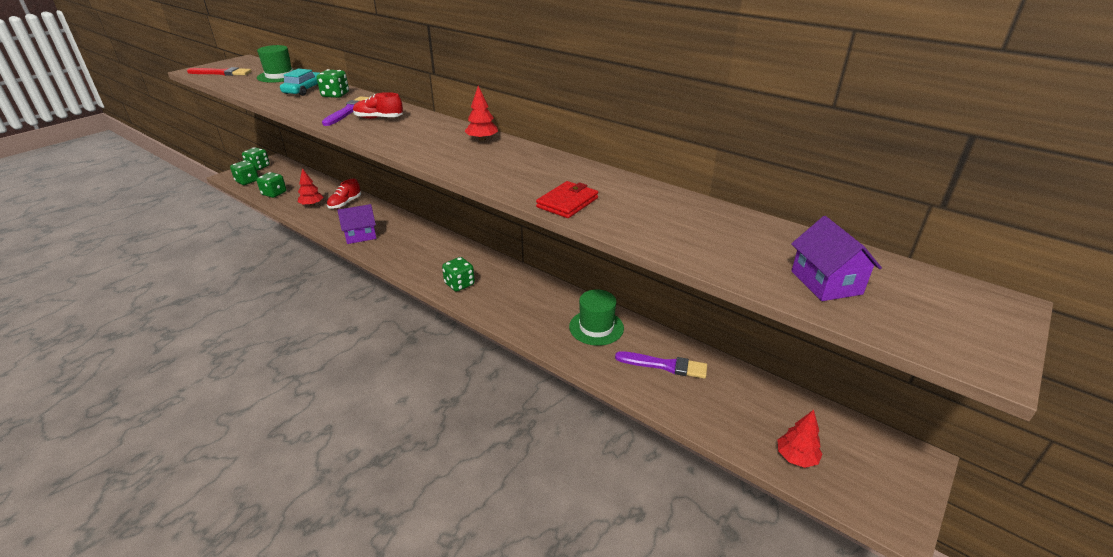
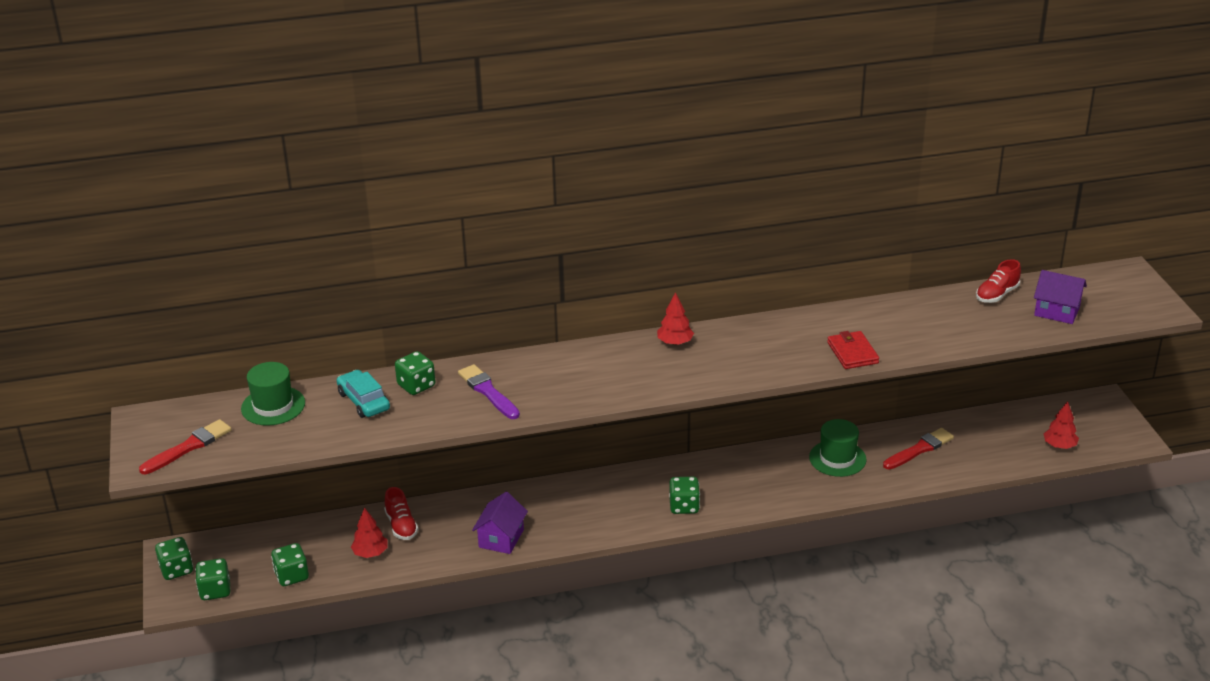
camera: 50 degrees left, 0 degrees up
(378, 118) = (537, 380): red shoe -> red shoe (997, 295)
(664, 365) = (919, 449): purple brush -> red brush

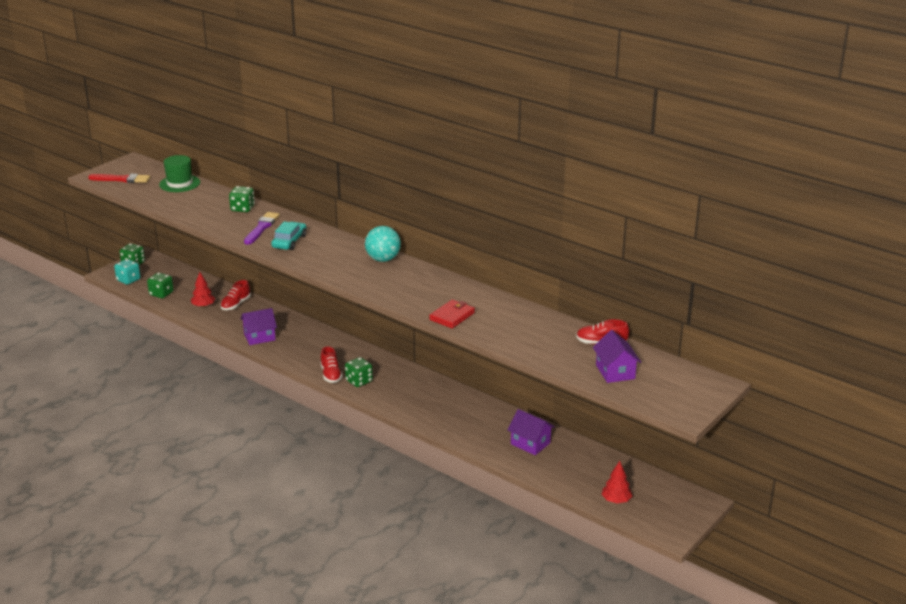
camera: 50 degrees right, 5 degrees down
(215, 591) = (128, 280): green dice -> turquoise dice
(364, 401) = (211, 202): turquoise car -> turquoise car (289, 241)
(647, 520) = (331, 374): none -> red shoe
(675, 342) = (383, 259): red tree -> turquoise ball
(837, 458) = (478, 416): green hat -> none
(919, 449) = (530, 443): red brush -> purple house

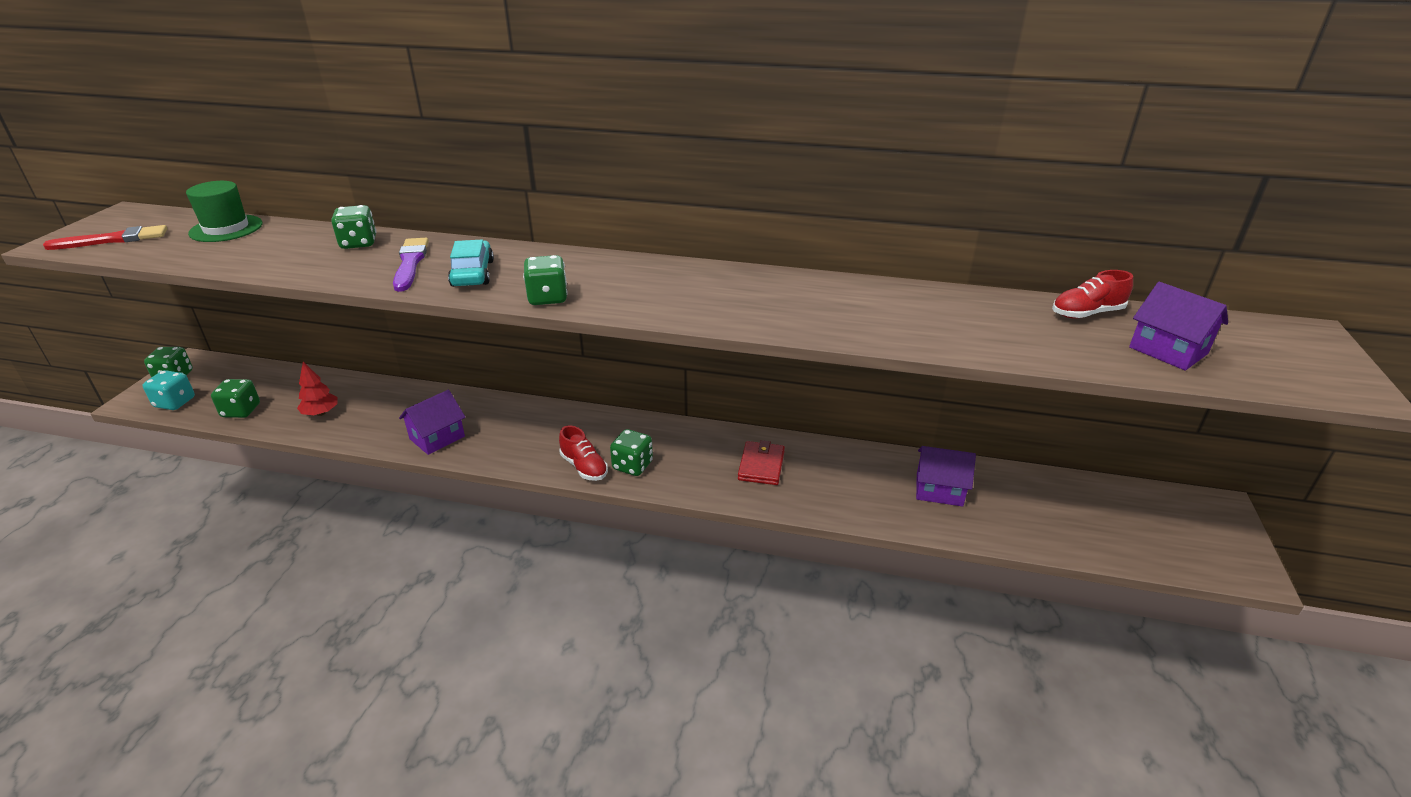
camera: 25 degrees left, 5 degrees up
(235, 304) = (372, 398): red shoe -> none
(317, 265) = (547, 298): none -> green dice
(383, 259) = (645, 268): turquoise ball -> none
(452, 316) = (838, 326): red wallet -> red wallet (761, 466)
(616, 500) = (1129, 543): red tree -> none

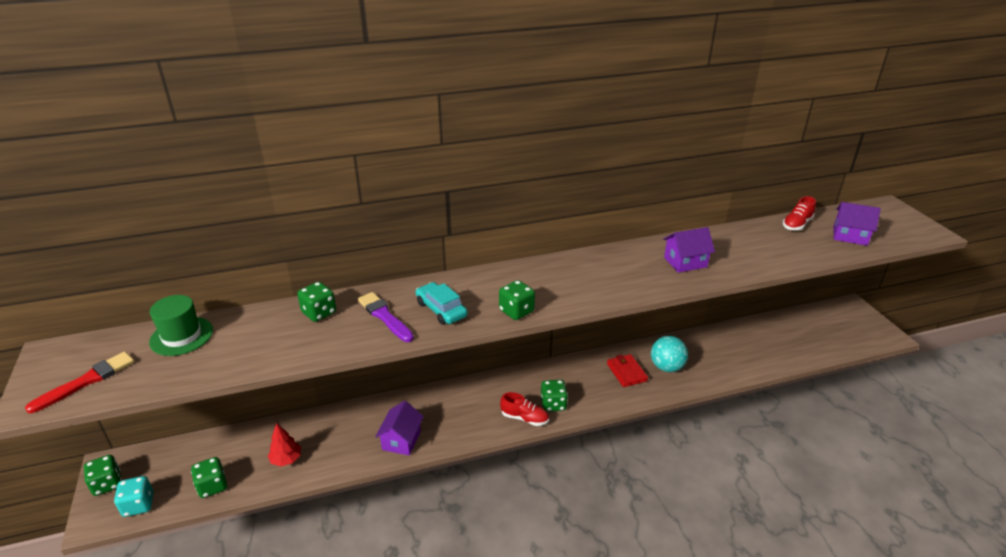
camera: 30 degrees left, 0 degrees up
(822, 479) = (666, 367): none -> turquoise ball
(939, 490) = (728, 348): purple house -> purple house (685, 262)

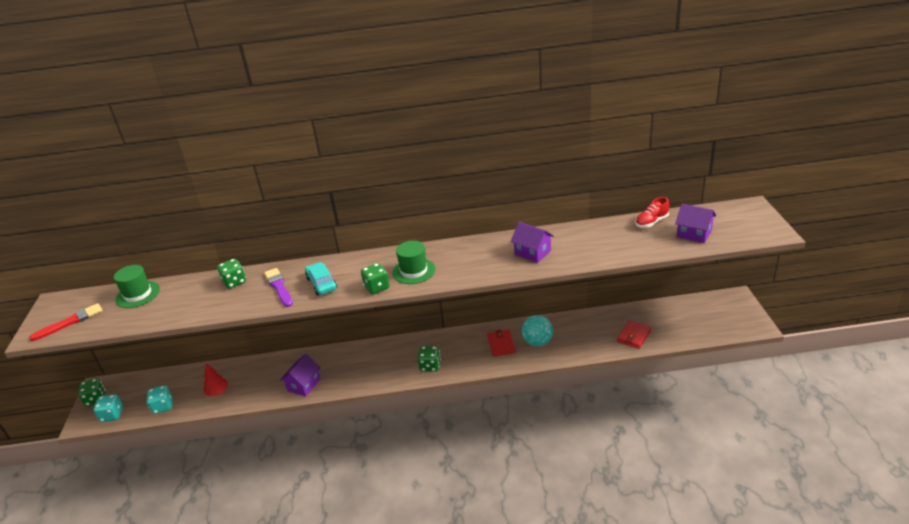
camera: 15 degrees right, 0 degrees up
(212, 486) = (163, 406): green dice -> turquoise dice
(524, 418) = (403, 375): red shoe -> none
(553, 289) = (413, 271): none -> green hat
(685, 262) = (532, 253): purple house -> purple house turned 45 degrees clockwise
(768, 353) = (634, 336): none -> red wallet

